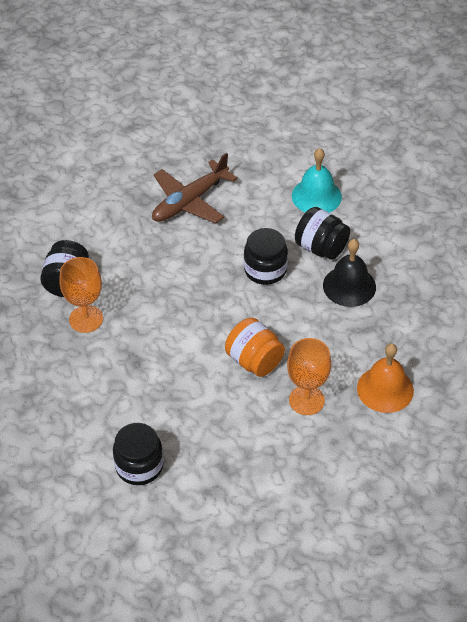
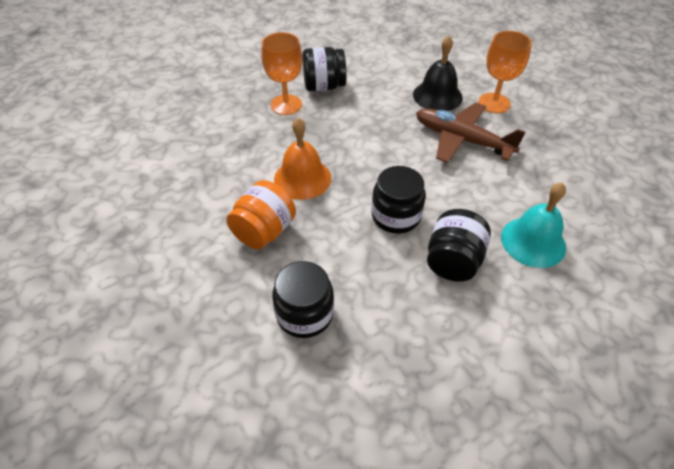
camera: 75 degrees right, 0 degrees up
(139, 466) = (122, 172): black jar -> black jar (304, 314)
(306, 400) = (216, 289): orange goblet -> orange goblet (494, 103)
(349, 286) = (404, 301): black bell -> black bell (437, 96)
(385, 389) = (246, 372): orange bell -> orange bell (302, 178)

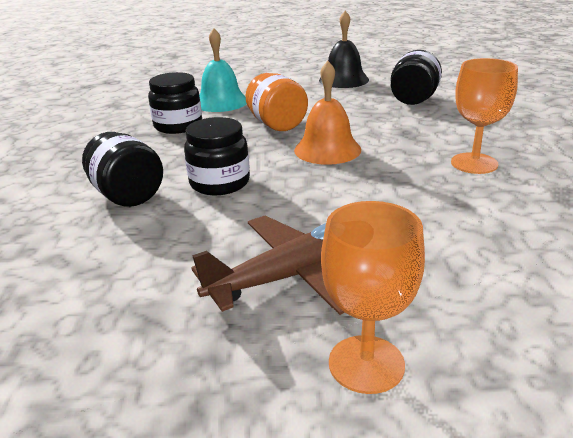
camera: 120 degrees right, 20 degrees down
(324, 86) = (511, 196): black jar -> black jar (413, 100)
(437, 96) = (432, 295): black bell -> black bell (343, 80)
(533, 241) = (71, 255): turquoise bell -> turquoise bell (221, 102)

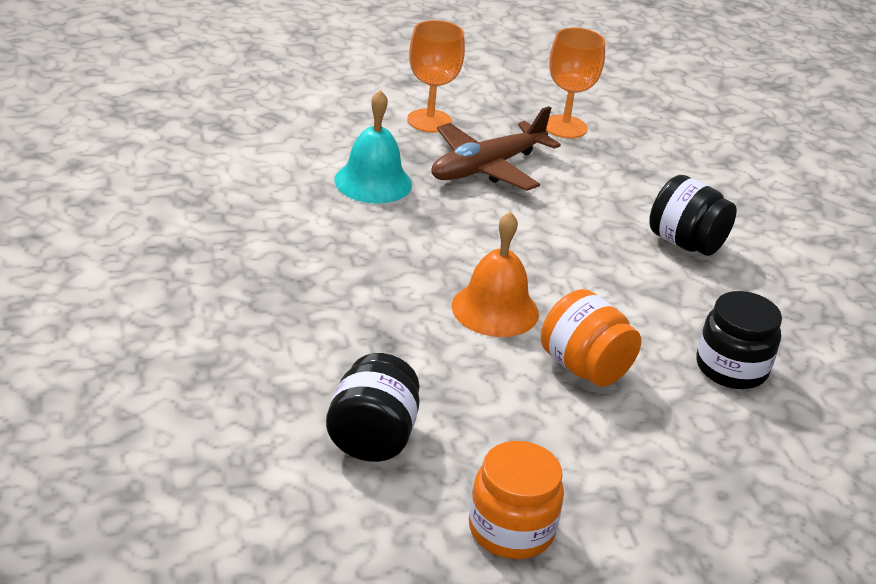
camera: 165 degrees right, 5 degrees up
(219, 183) = (600, 258): black jar -> none
(221, 102) = (712, 439): turquoise bell -> turquoise bell (373, 182)
(343, 80) = (511, 530): black bell -> orange jar
(474, 163) = (314, 280): orange goblet -> orange goblet (565, 127)

